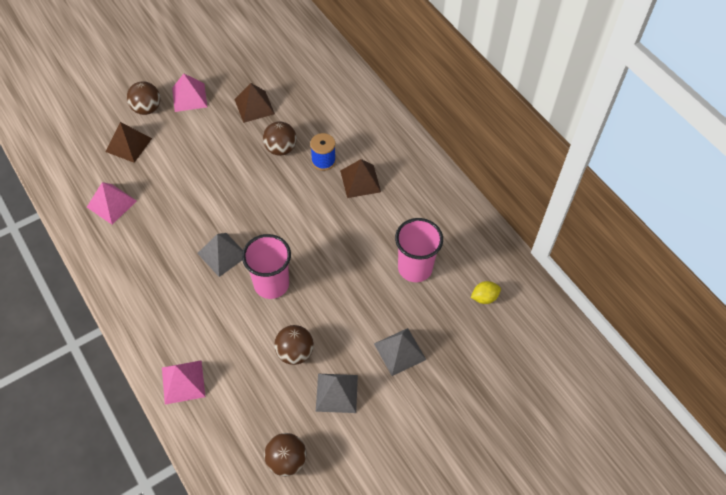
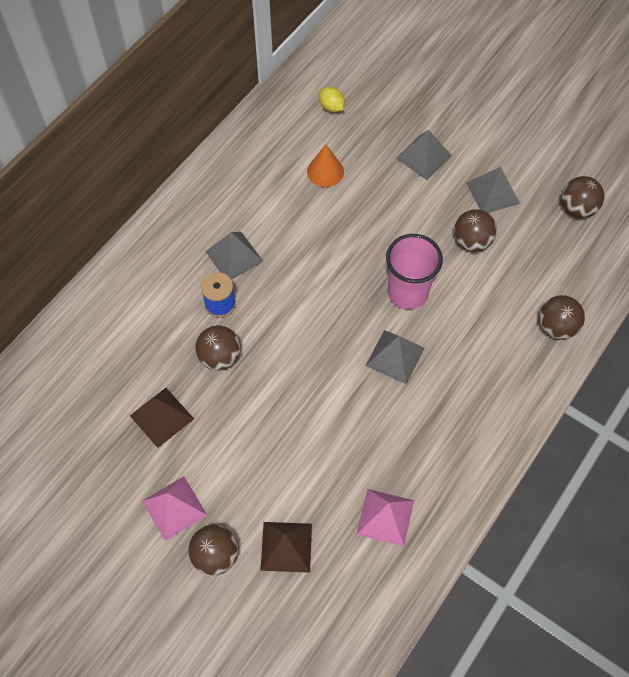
camera: 110 degrees left, 5 degrees up
(183, 382) = (556, 327): pink pyramid -> brown ball
(360, 181) = (234, 256): brown pyramid -> grey pyramid
(415, 268) = (325, 171): pink cup -> orange cone

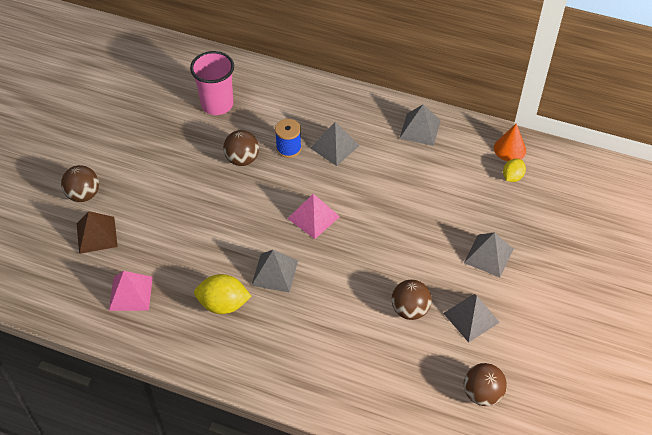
camera: 75 degrees right, 10 degrees down
(162, 417) = (184, 138): brown pyramid -> none
(174, 508) = (116, 163): pink pyramid -> pink pyramid (313, 217)
(238, 168) = (420, 129): none -> grey pyramid
(325, 171) = (441, 187): orange cone -> orange cone (510, 149)
(407, 292) = (339, 270): pink cup -> pink cup (217, 104)
(424, 417) = (223, 304): none -> yellow lemon
(556, 327) = (341, 393): brown ball -> none

